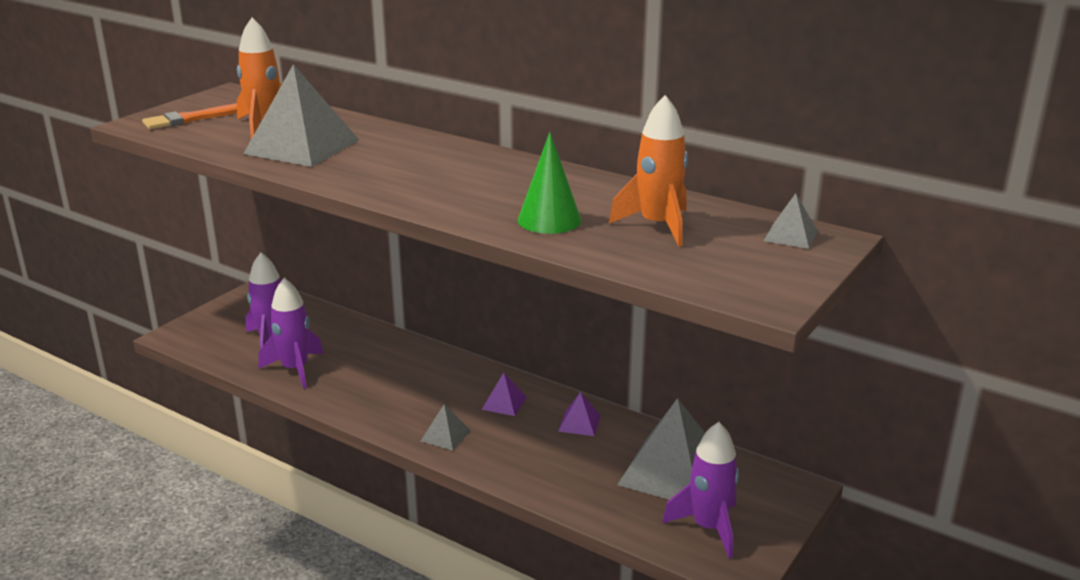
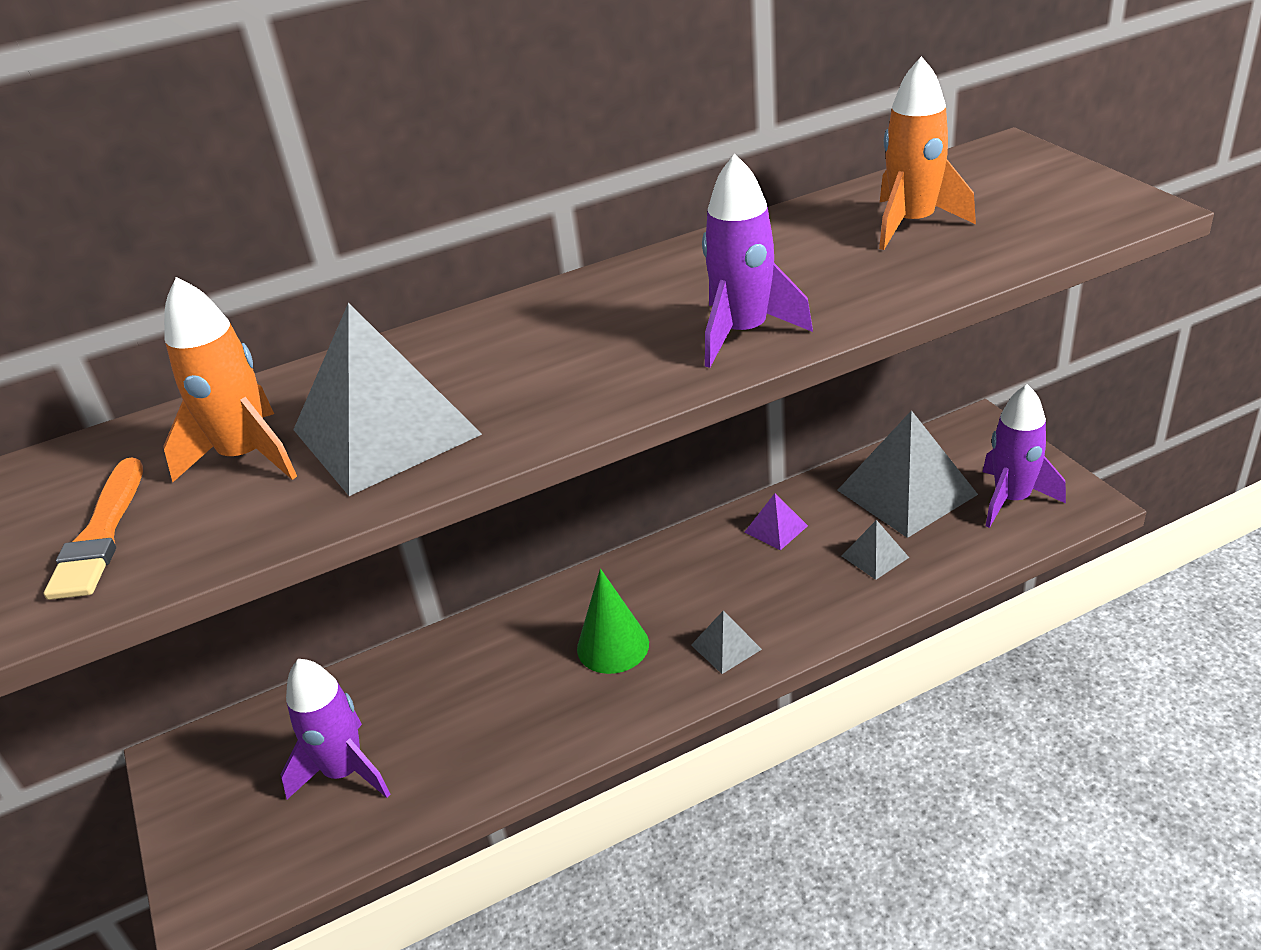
camera: 55 degrees left, 10 degrees up
(295, 369) = (449, 762): purple rocket -> purple rocket (744, 333)
(504, 403) = (692, 576): purple pyramid -> none
(549, 220) = (845, 283): green cone -> green cone (613, 646)
(790, 235) = (988, 165): grey pyramid -> grey pyramid (874, 556)

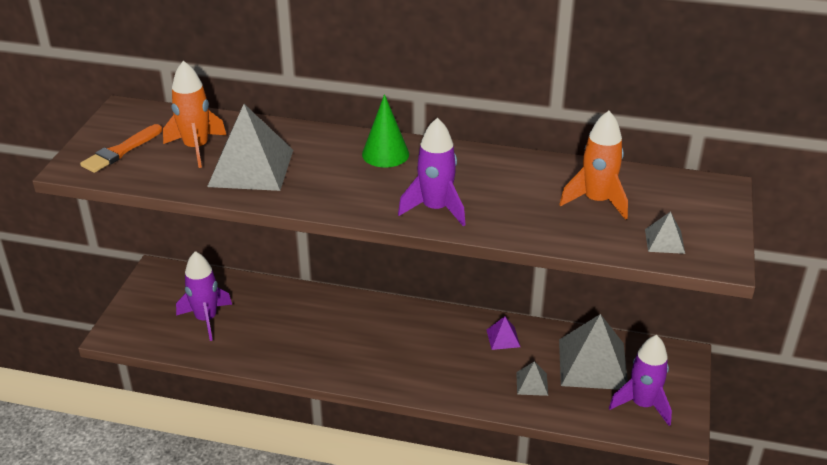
camera: 35 degrees right, 0 degrees up
(613, 646) = (363, 341): green cone -> green cone (385, 154)
(726, 647) = (409, 376): grey pyramid -> grey pyramid (664, 241)

